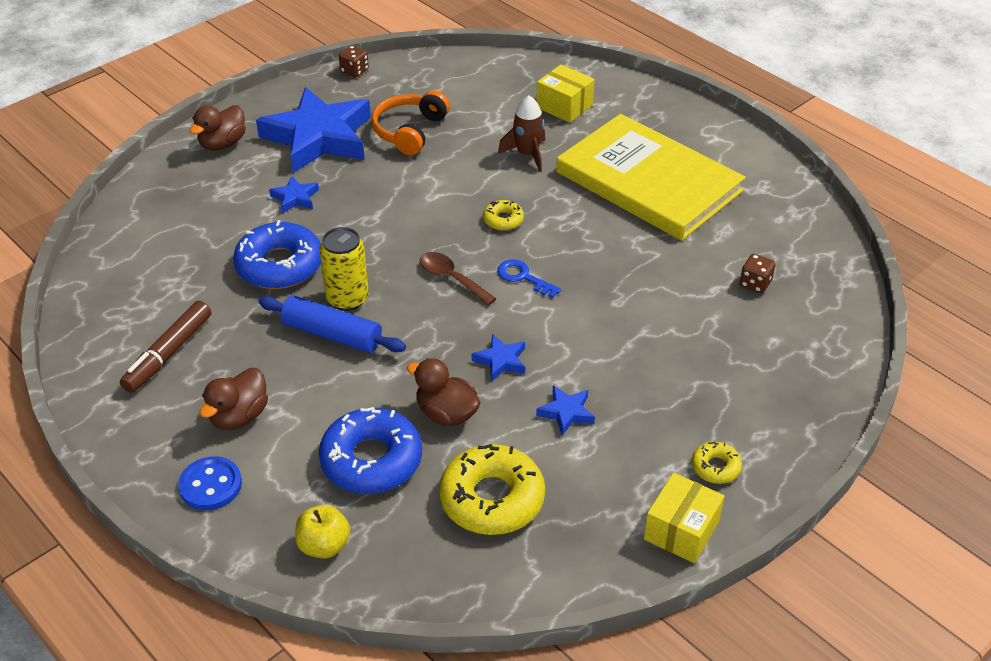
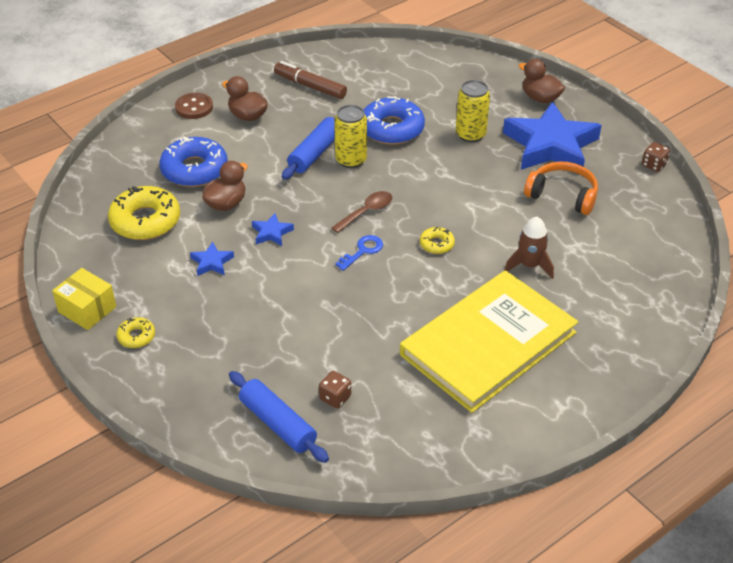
camera: 95 degrees right, 0 degrees up
(210, 485) = (194, 107): blue button -> brown button
(295, 198) = (470, 134): blue star -> yellow can
(324, 545) = (133, 150): yellow apple -> none
(564, 106) = (610, 297): yellow box -> none
(805, 323) = (278, 424): none -> blue rolling pin

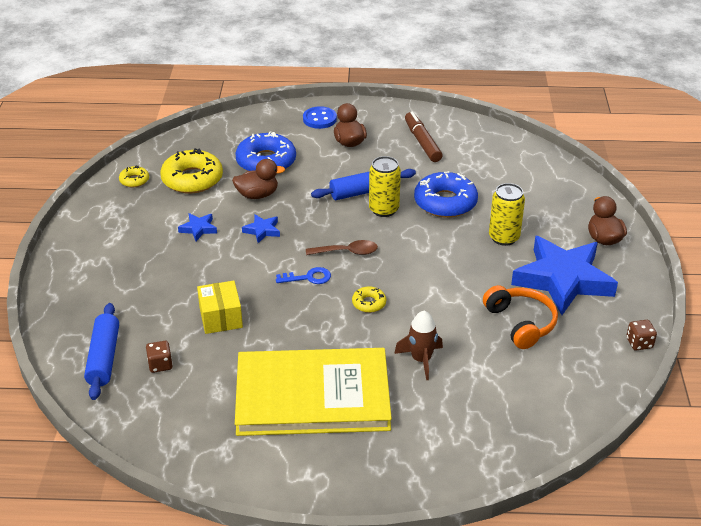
camera: 40 degrees right, 5 degrees down
(87, 309) = (88, 216): yellow box -> yellow box (221, 317)
(136, 336) = (94, 250): yellow donut -> yellow donut (134, 180)
(194, 107) = (319, 119): brown button -> blue button

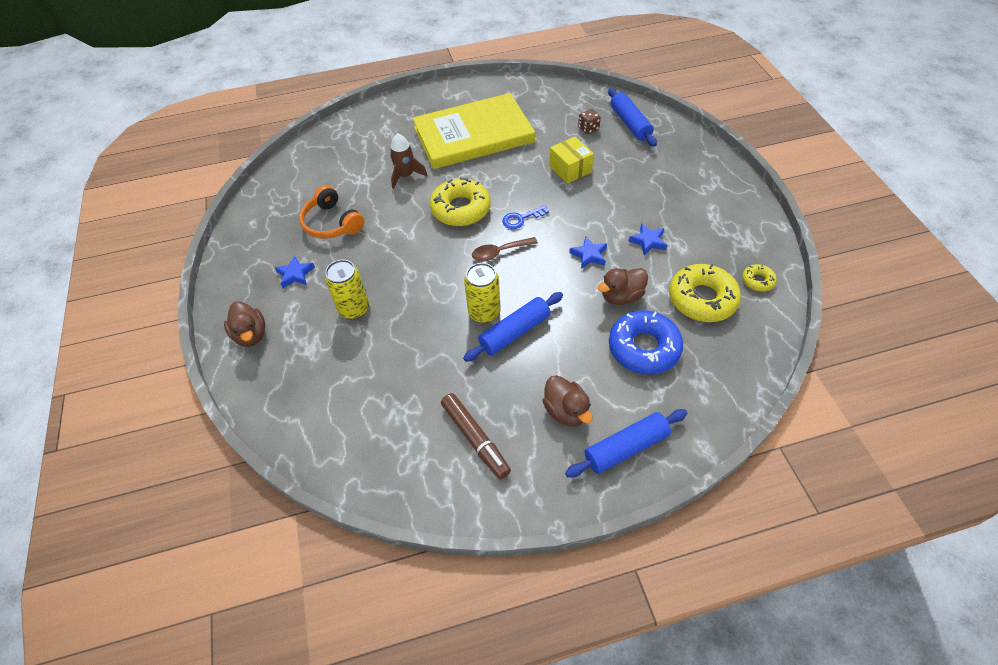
camera: 165 degrees right, 15 degrees up
(319, 119) = (626, 448): blue button -> blue rolling pin
(369, 303) = (461, 209): yellow donut -> yellow donut, size x2.06
(445, 202) = (422, 340): blue donut -> none
(563, 280) = (295, 274): blue star -> blue star, size x0.40
(639, 343) = (234, 229): brown dice -> none

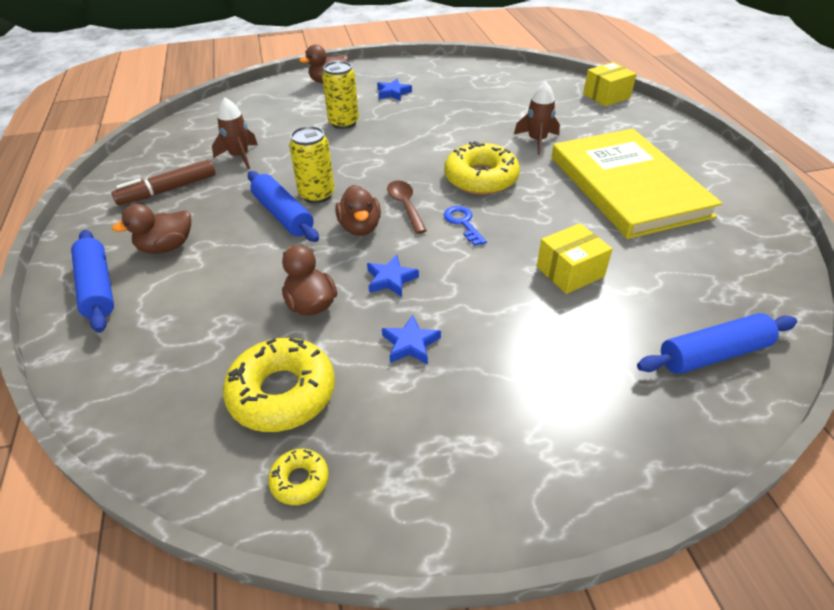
camera: 90 degrees right, 10 degrees down
(332, 223) = (459, 104): orange headphones -> none
(335, 131) = (606, 96): none -> yellow box
(414, 388) = (240, 157): none -> brown rocket
(530, 278) = (360, 227): none -> brown duck
(588, 128) = (679, 298): brown dice -> none
(643, 348) = (221, 317): blue donut -> none

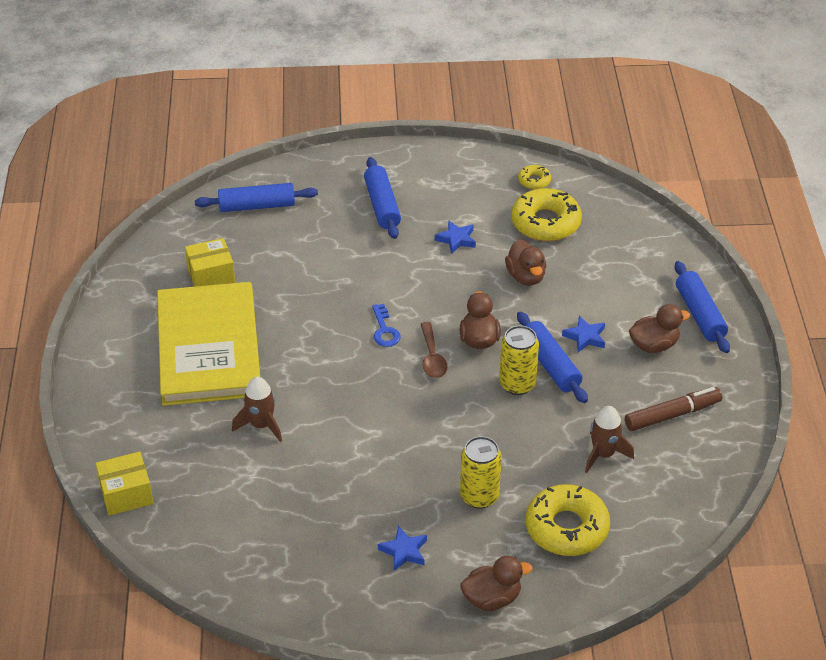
camera: 170 degrees left, 0 degrees up
(391, 279) = (461, 287): blue star -> blue star (585, 337)
(481, 178) = (347, 380): yellow donut -> yellow donut (566, 528)
(536, 384) = (382, 205): none -> blue rolling pin
(570, 271) = (316, 273): yellow box -> yellow box (211, 276)

